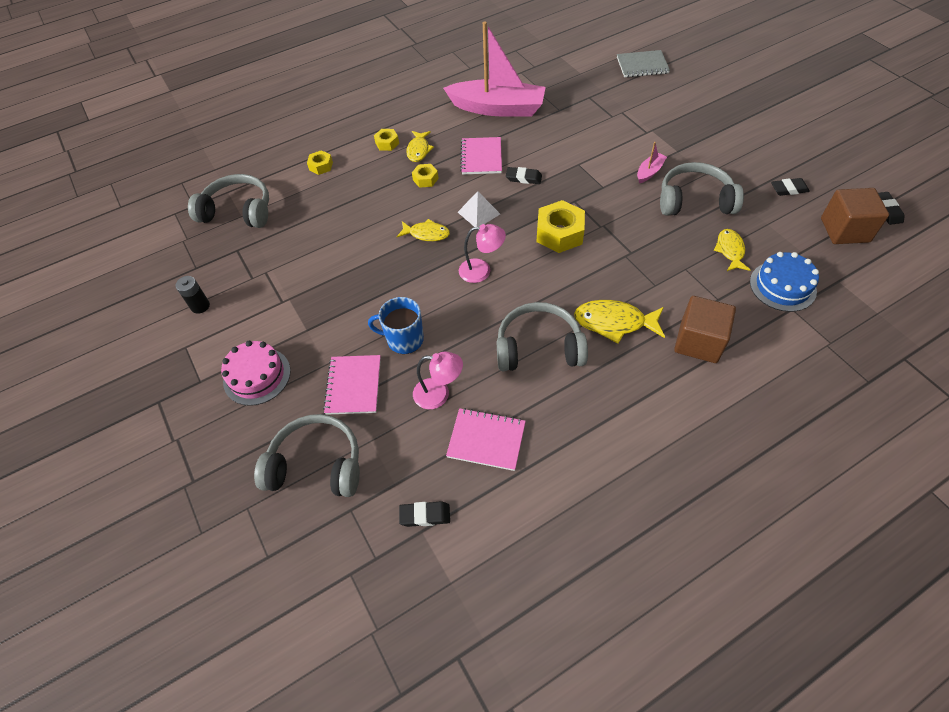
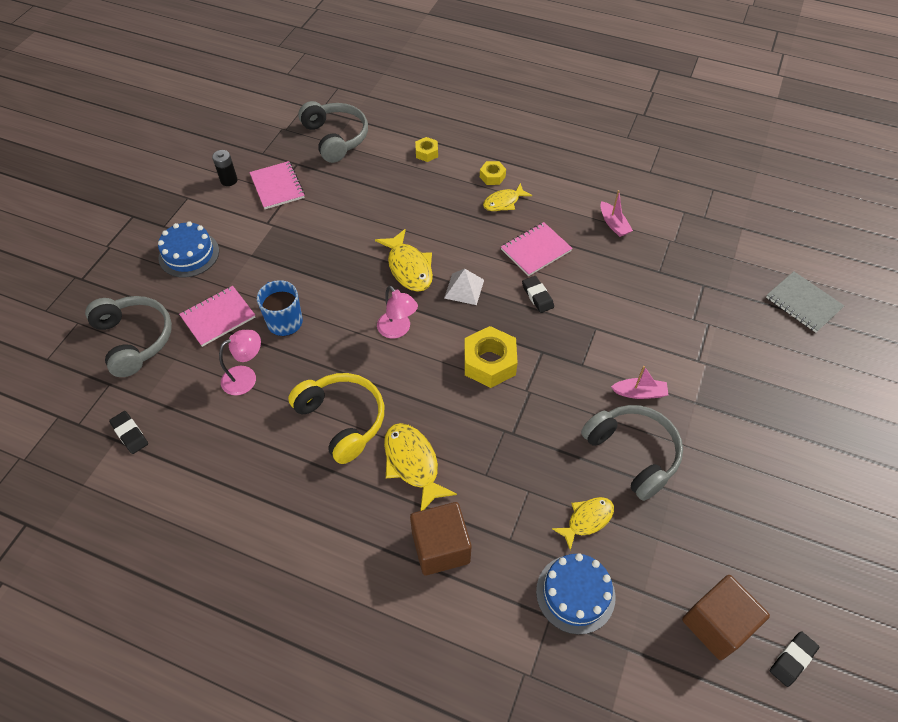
camera: 50 degrees right, 0 degrees up
(257, 376) = (189, 254): pink cake -> blue cake
(425, 179) = (472, 228): yellow nut -> none
(426, 234) = (408, 267): yellow fish -> yellow fish, size x1.52
(439, 394) = (246, 377): pink lamp -> pink lamp turned 90 degrees counterclockwise
(486, 440) = (222, 435): pink notebook -> pink notebook (277, 186)
(497, 108) = (613, 224): pink boat -> pink boat, size x0.41
(539, 347) = (342, 420): grey headphones -> yellow headphones
(789, 189) = (733, 537): black eraser -> none

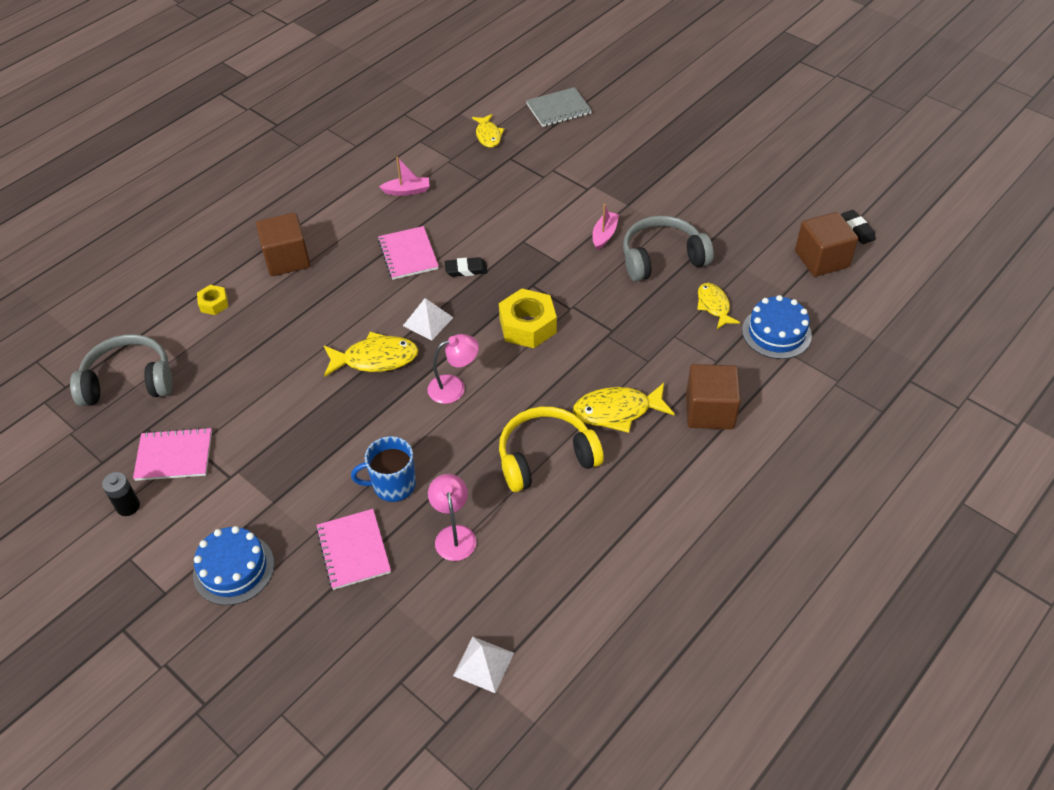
camera: 70 degrees left, 5 degrees down
(130, 434) = (483, 664): black eraser -> white pyramid
(134, 339) = (343, 646): grey headphones -> none
(492, 176) = (287, 259): yellow nut -> brown cube
(503, 202) = (329, 260): yellow fish -> yellow fish (488, 135)

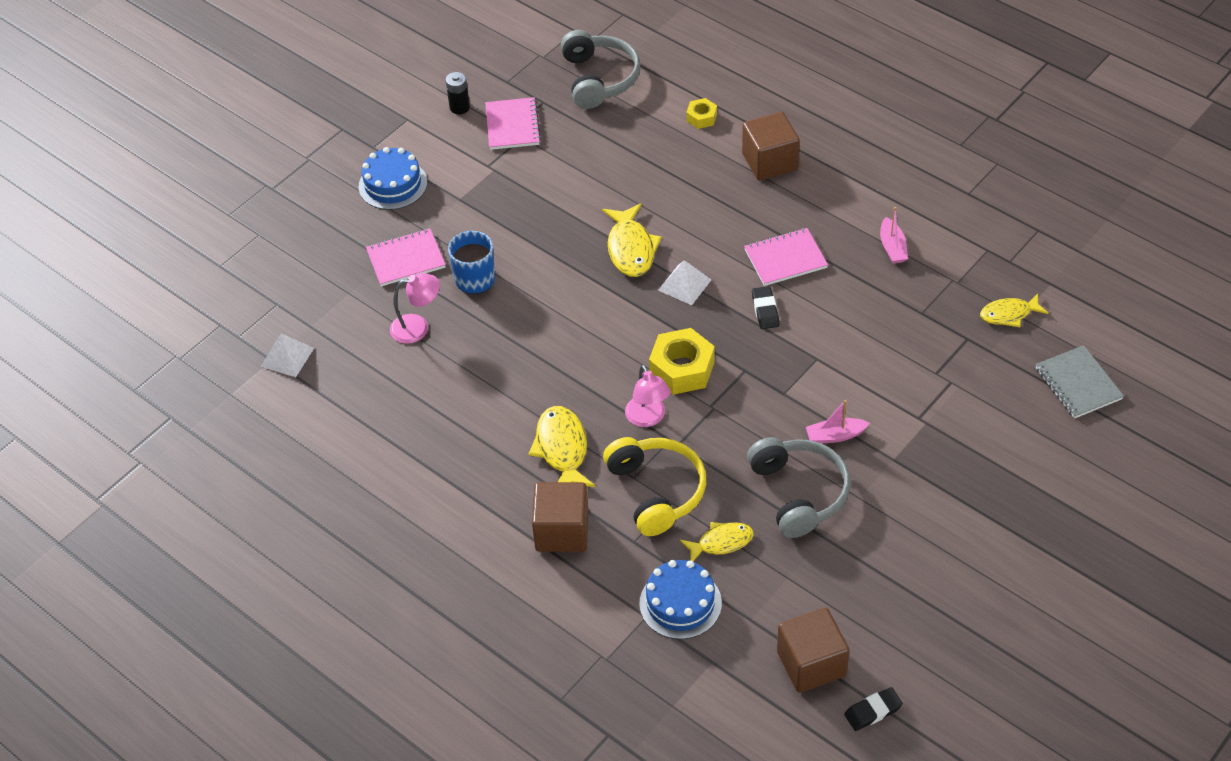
camera: 90 degrees right, 0 degrees up
(454, 387) = (594, 313): pink lamp -> pink lamp (648, 418)
(546, 457) = (504, 391): yellow headphones -> yellow headphones (656, 491)
(604, 235) = (835, 436): pink boat -> pink boat turned 150 degrees clockwise

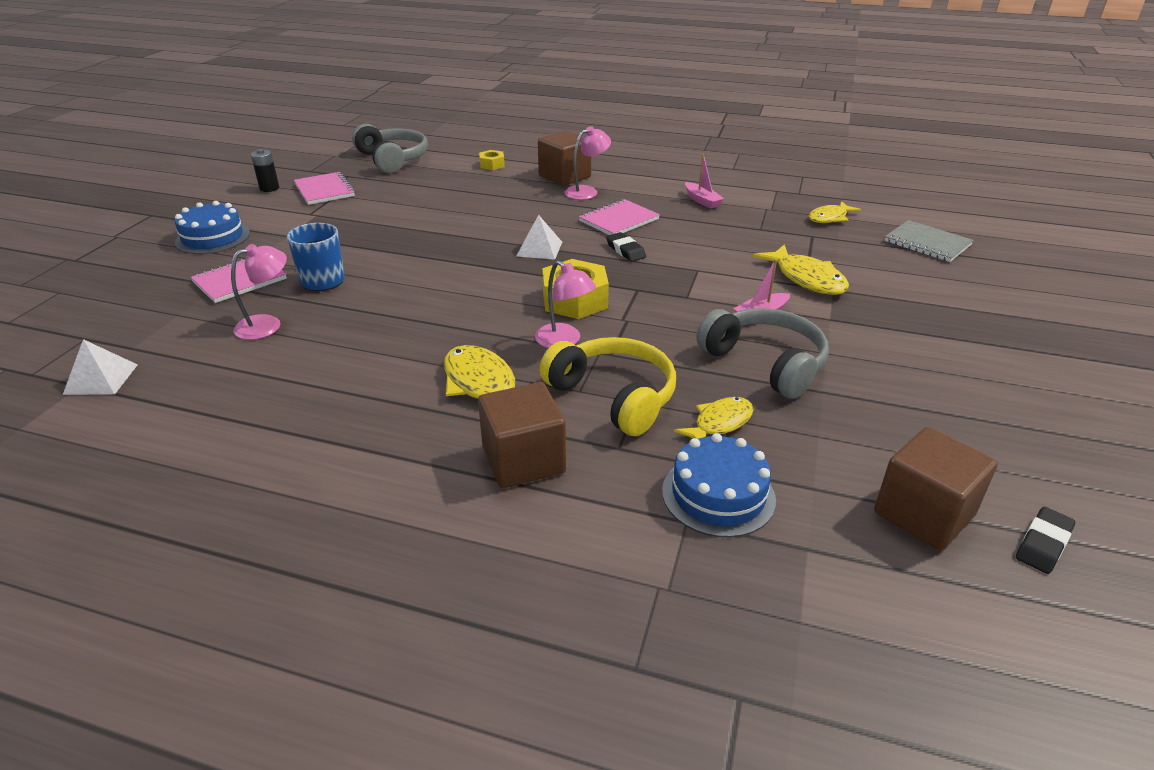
camera: 25 degrees left, 15 degrees down
(630, 248) = (474, 237): yellow fish -> yellow fish (806, 279)
(779, 197) = (587, 191): none -> pink lamp

